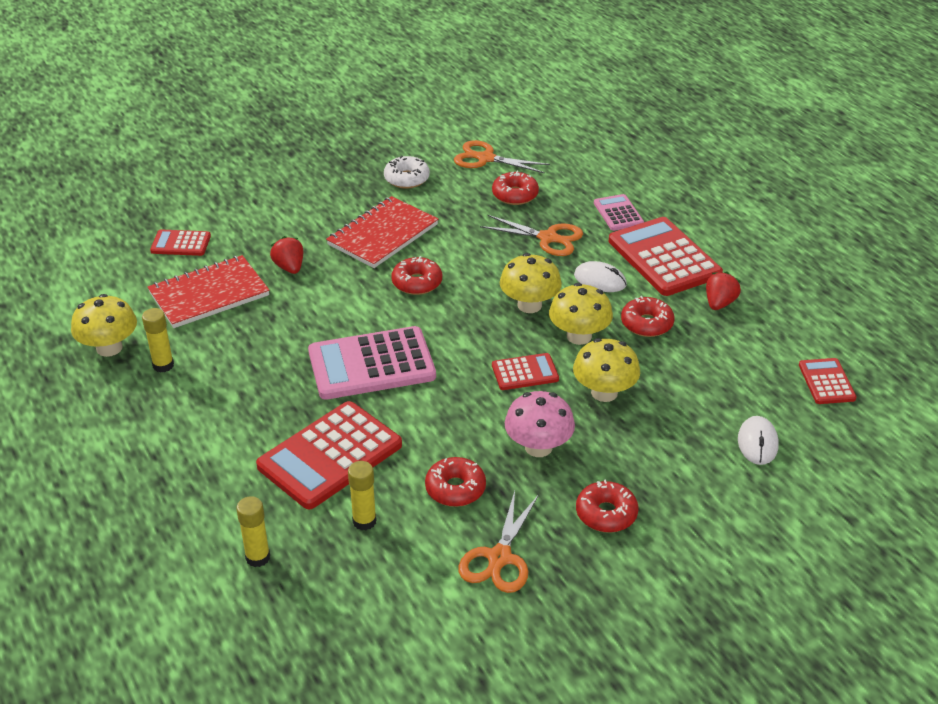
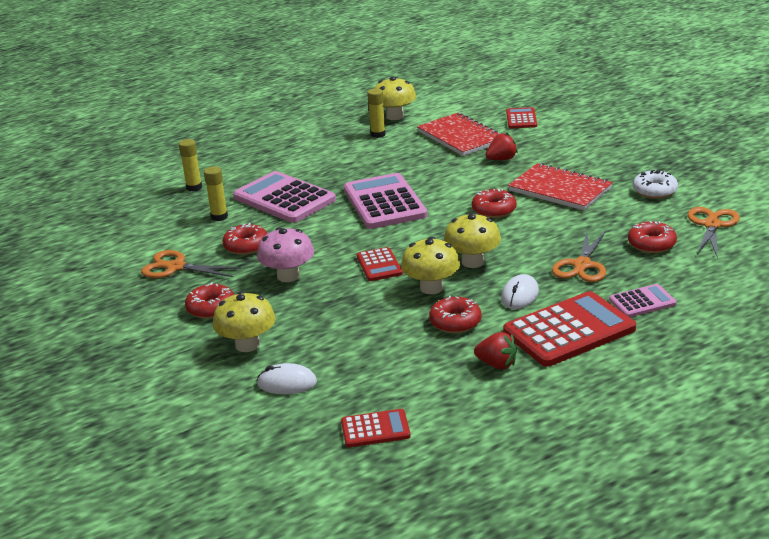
camera: 90 degrees right, 10 degrees down
(330, 456) = (284, 198): red calculator -> pink calculator
(604, 392) = (354, 303): yellow mushroom -> yellow mushroom (247, 345)

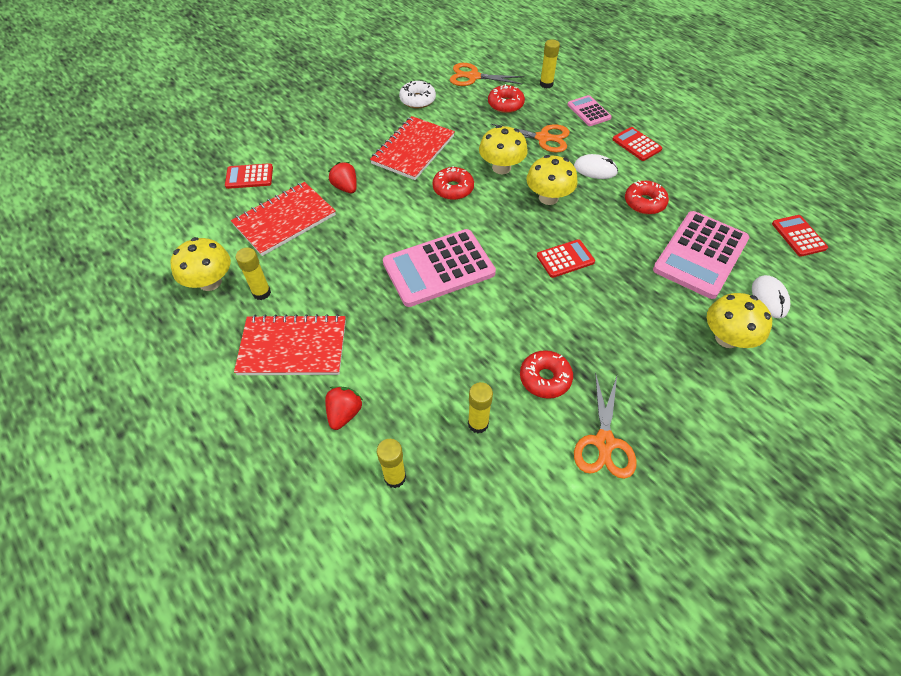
camera: 100 degrees left, 25 degrees up
(211, 308) = (676, 384): red donut -> none
(284, 198) = (429, 361): pink calculator -> pink calculator (700, 254)
(288, 276) = (599, 327): pink mushroom -> none
(319, 149) = (293, 347): none -> red notebook
(431, 288) = (596, 220): yellow mushroom -> yellow mushroom (501, 168)
(497, 364) = (692, 178): red strawberry -> red strawberry (344, 413)
(569, 330) = (636, 144): red calculator -> red calculator, size x0.52
(704, 275) = (546, 84): none -> yellow glue stick

